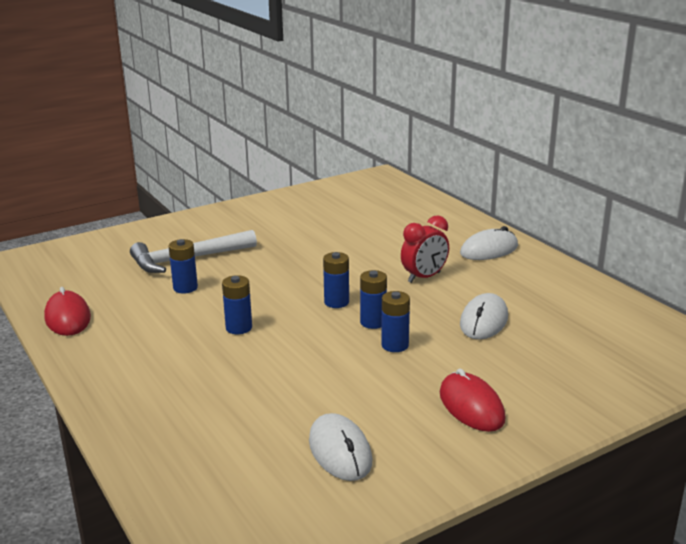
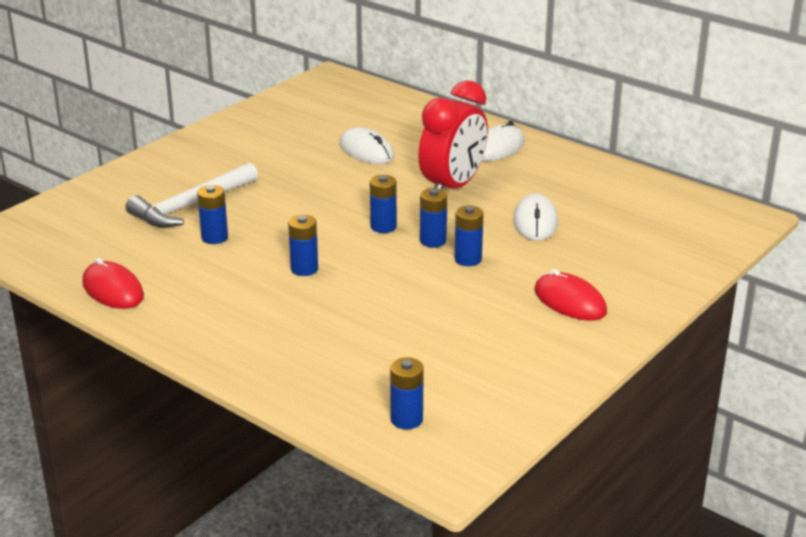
camera: 20 degrees left, 5 degrees up
(222, 498) = (406, 419): none -> blue battery
(340, 451) = (481, 361): white mouse -> white mouse (366, 151)
(424, 277) = (452, 187): red clock -> red clock, size x1.61

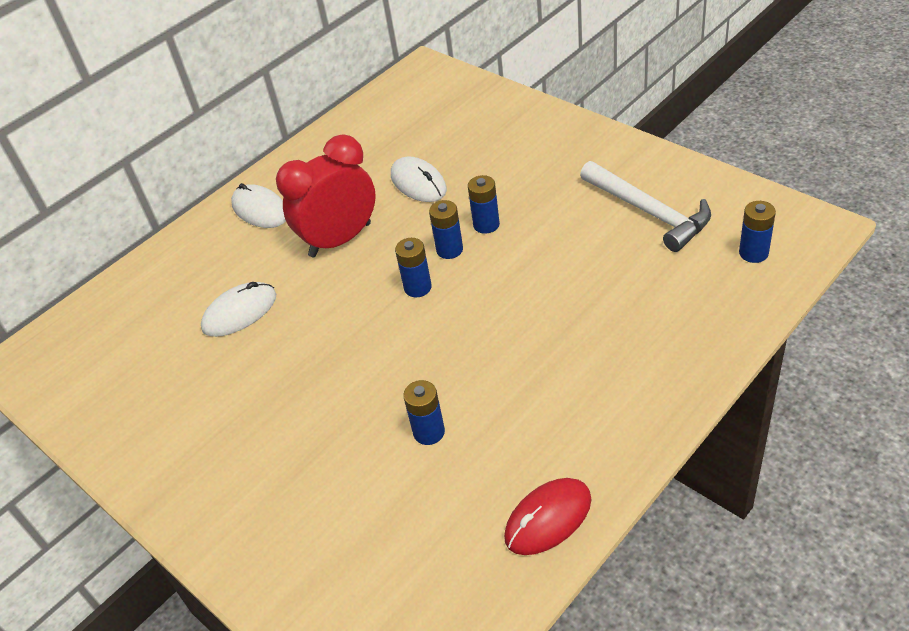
camera: 80 degrees left, 15 degrees up
(190, 206) = (347, 468): white hammer -> white hammer (649, 212)
(304, 269) = (502, 344): blue battery -> none
(452, 187) = (340, 240): red clock -> red clock turned 75 degrees counterclockwise
(535, 221) = (418, 183): white mouse -> white mouse turned 45 degrees clockwise
(570, 301) = (559, 162): red mouse -> none

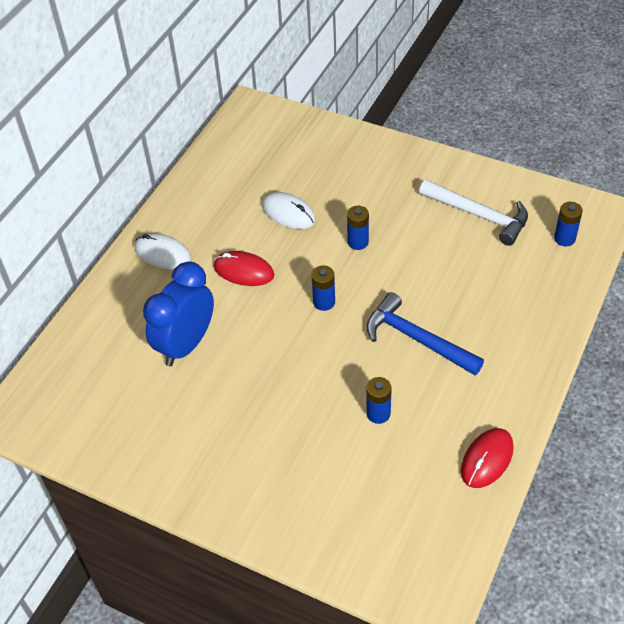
camera: 20 degrees left, 5 degrees up
(239, 312) = (186, 344): white mouse -> blue clock
(340, 240) = (243, 271): red clock -> red mouse
(449, 250) = (337, 267): blue battery -> none
(514, 348) = (417, 339): none -> blue hammer

